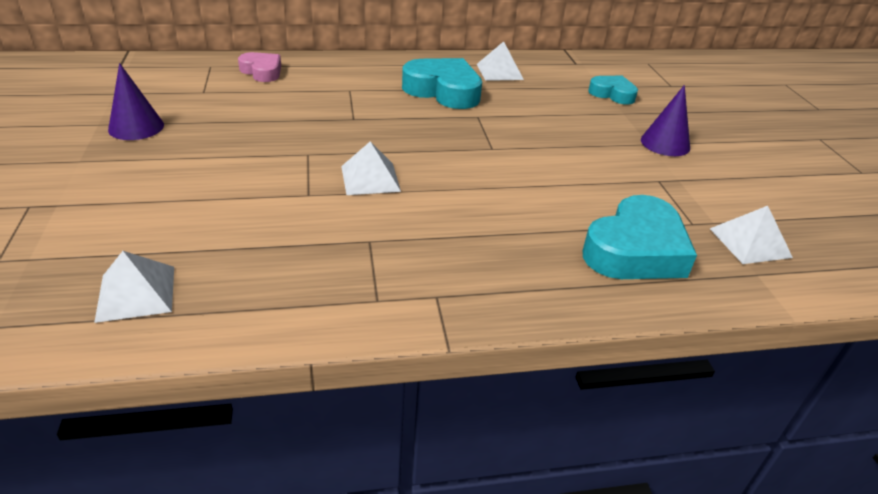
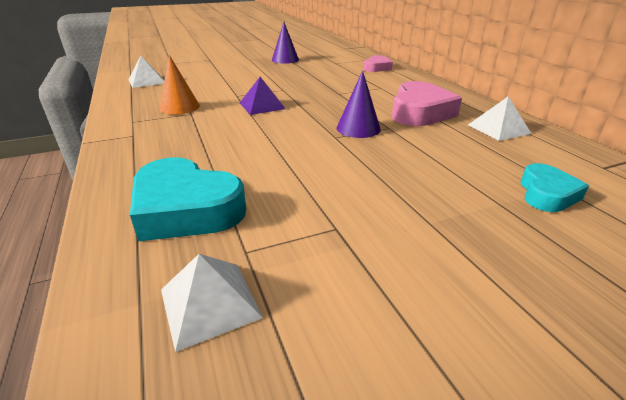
camera: 80 degrees right, 5 degrees down
(335, 250) = (179, 107): none -> orange cone
(370, 178) = (262, 105): white pyramid -> purple pyramid
(443, 91) = (420, 112): turquoise heart -> pink heart
(665, 143) = (443, 235): purple cone -> purple cone (358, 128)

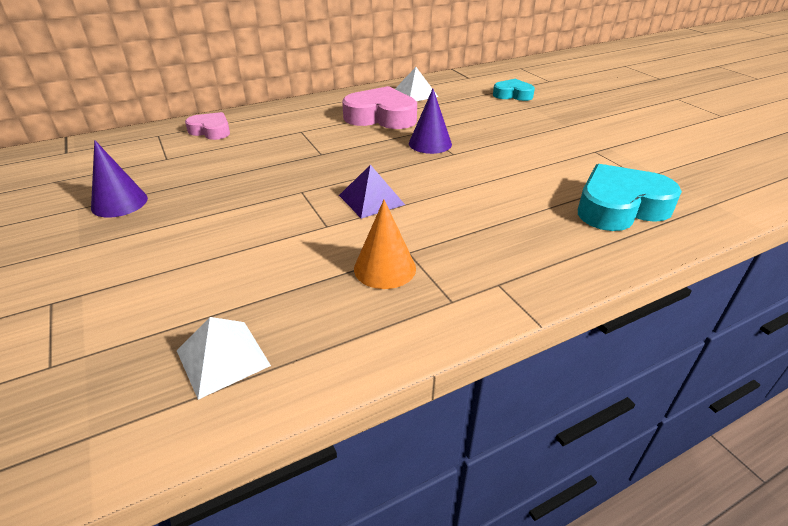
camera: 95 degrees left, 5 degrees up
(186, 209) = (620, 207): turquoise heart -> turquoise heart turned 135 degrees counterclockwise
(209, 303) = (692, 182): white pyramid -> none

